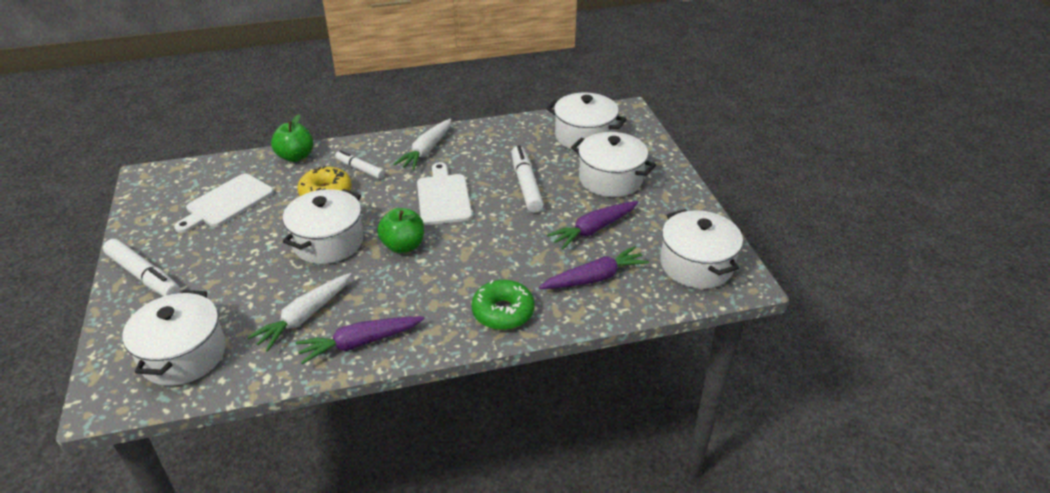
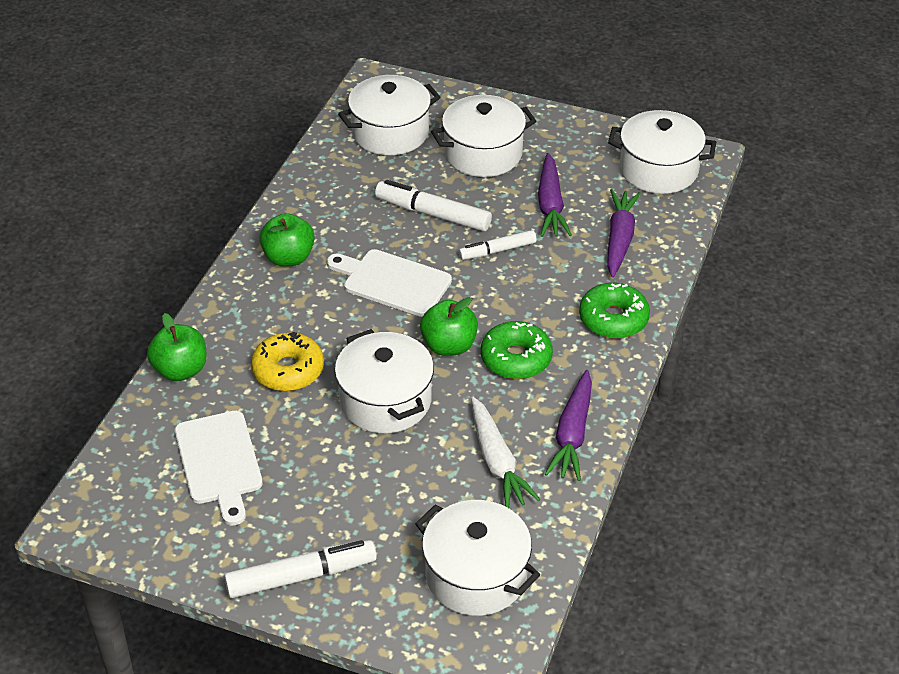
camera: 55 degrees left, 5 degrees up
(360, 169) = (269, 325): white marker -> white marker (497, 250)
(417, 281) = (516, 358): none -> green donut
(426, 150) = (288, 258): white carrot -> green apple

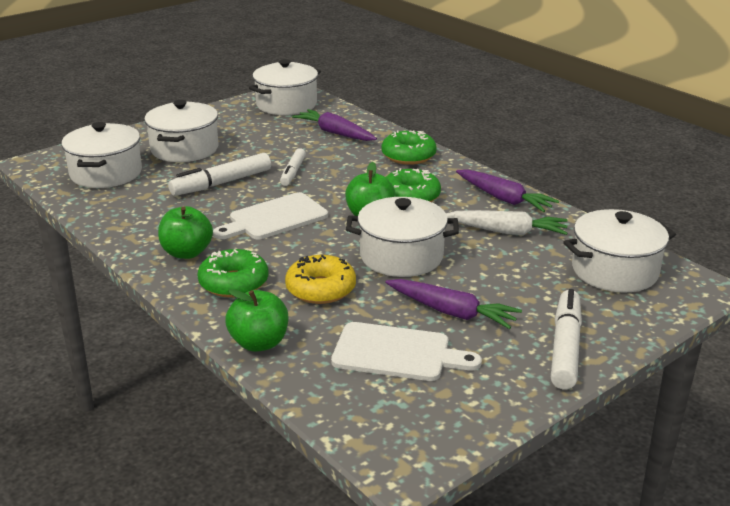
camera: 60 degrees left, 15 degrees down
(260, 311) = (234, 283): none -> green donut
(550, 205) = (271, 143): purple carrot -> purple carrot (452, 312)

